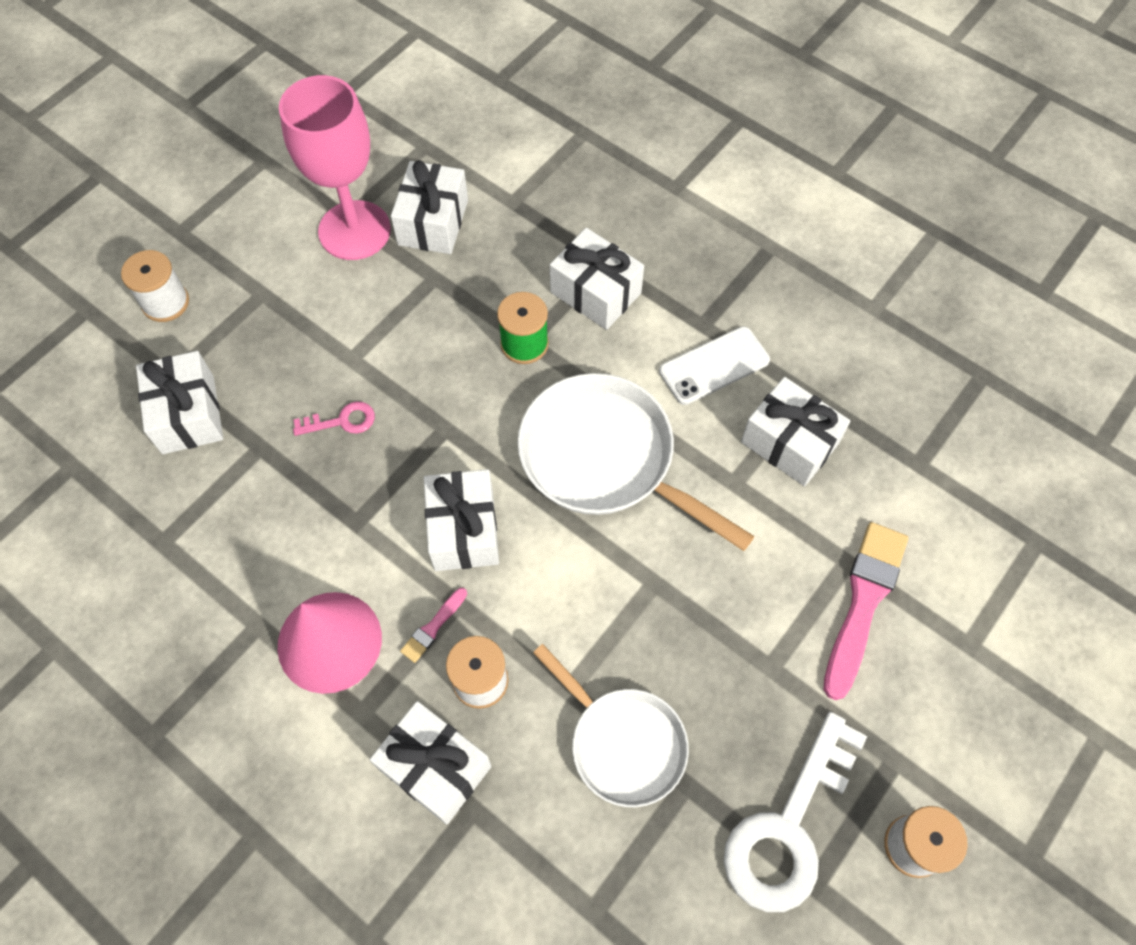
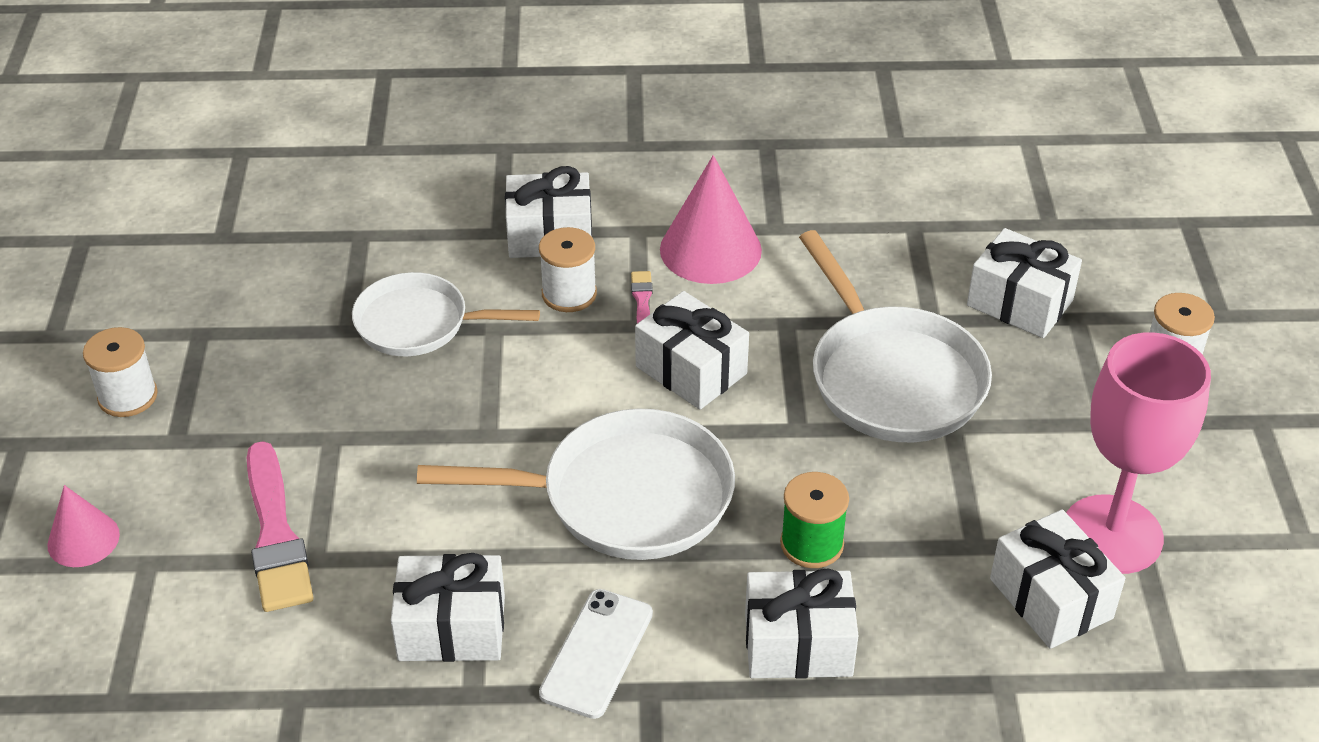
camera: 140 degrees right, 20 degrees down
(342, 421) = (892, 377): pink key -> white pan
(788, 827) = (243, 351): white key -> none
(1010, 703) = (83, 539): none -> pink cone

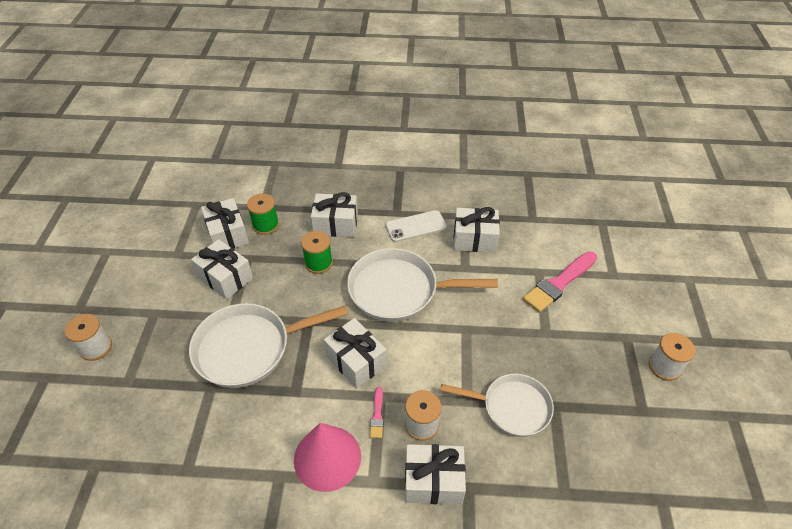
camera: 175 degrees left, 5 degrees up
(83, 539) = (647, 287): pink cone -> none
(276, 535) = (559, 283): pink brush -> pink brush turned 120 degrees counterclockwise
(597, 653) = (415, 226): white phone -> white phone turned 45 degrees clockwise
(892, 377) = (249, 348): white pan -> white pan turned 90 degrees counterclockwise
(971, 630) = (265, 225): none -> green spool
(1019, 303) = (153, 395): white gift -> white gift (225, 278)
(1112, 534) = (186, 258): pink goblet -> none

